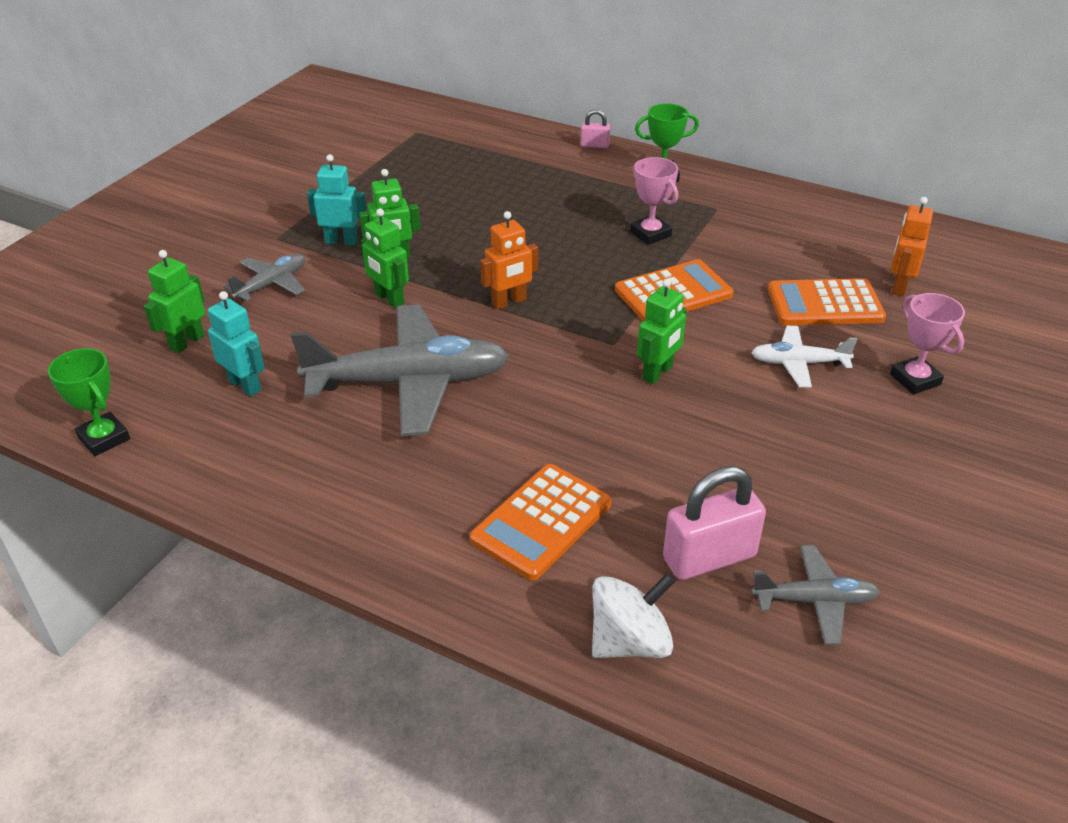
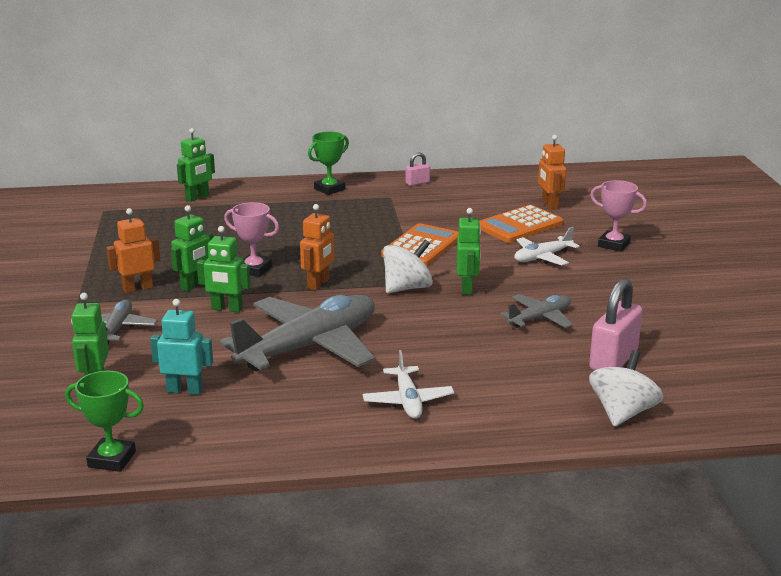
camera: 35 degrees left, 15 degrees down
(341, 241) = (138, 288): turquoise robot -> orange robot
(421, 500) = (407, 401): none -> white plane
(518, 144) = (197, 197): none -> green robot
(541, 522) = (497, 381): orange calculator -> none
(592, 345) = (407, 288): none -> white spinning top
(594, 145) = (257, 185): pink padlock -> pink padlock (417, 183)
(650, 234) = (364, 221): pink trophy -> pink trophy (254, 269)
(814, 601) = (690, 357): grey plane -> grey plane (540, 318)

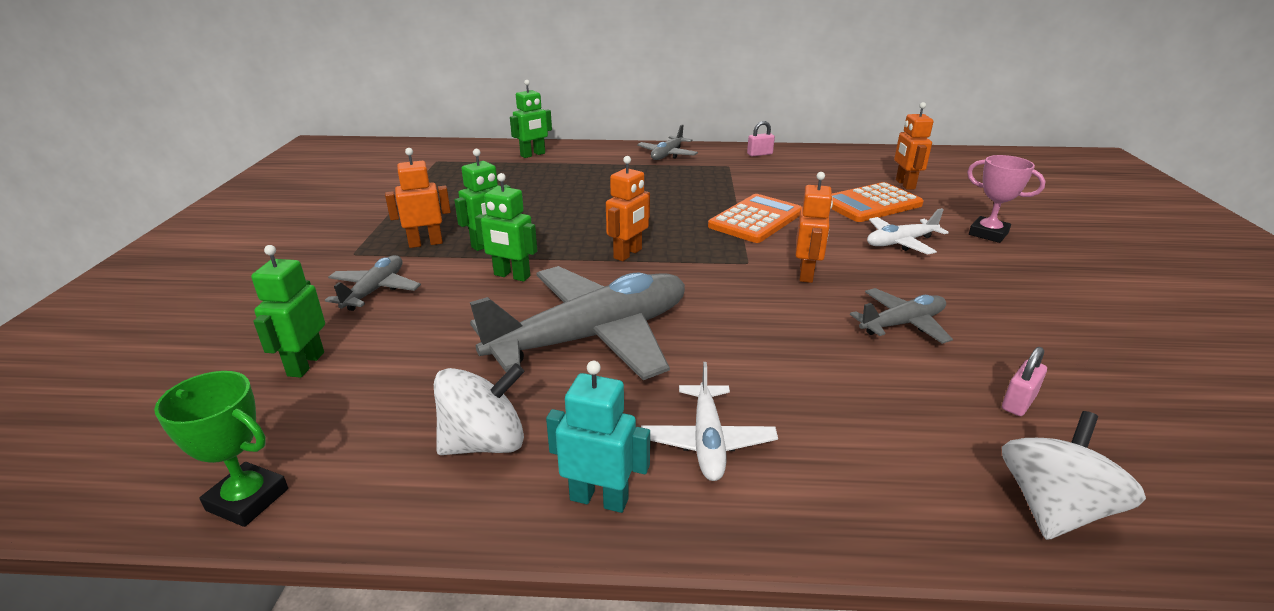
camera: 10 degrees right, 5 degrees up
(185, 390) = (409, 387): turquoise robot -> turquoise robot (599, 499)
(254, 269) = (561, 231): pink trophy -> none
(329, 189) = (667, 155): green trophy -> grey plane
(407, 288) = (732, 267): white spinning top -> white spinning top (484, 443)
(467, 288) = (806, 274): green robot -> orange robot
(613, 360) = (1018, 402): pink padlock -> pink padlock, size x0.50

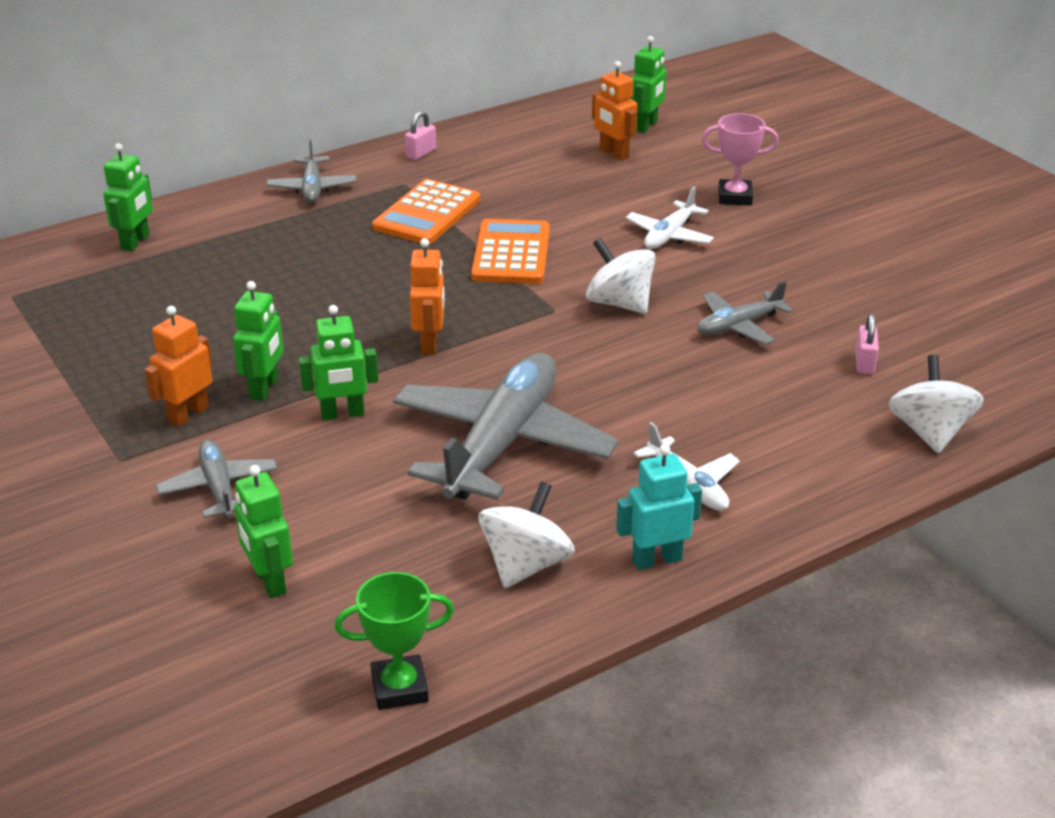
camera: 35 degrees left, 5 degrees up
(806, 274) = (619, 303): orange robot -> white spinning top
(871, 204) = (603, 193): orange calculator -> orange calculator (427, 214)
(902, 324) = (738, 326): grey plane -> grey plane turned 150 degrees counterclockwise
(949, 176) = (646, 126): none -> green robot

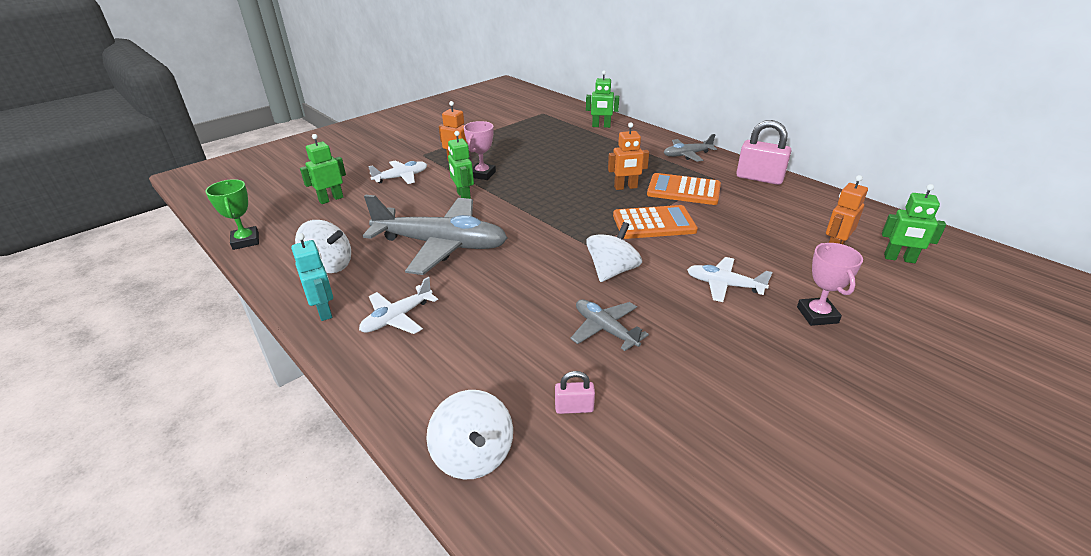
camera: 80 degrees right, 0 degrees up
(219, 488) = (401, 177): grey plane -> white plane
(265, 389) = (482, 174): green robot -> pink trophy
(421, 153) = (759, 178): pink padlock -> pink padlock, size x1.98
(430, 343) = (537, 210): orange robot -> orange robot (625, 187)
(929, 432) = (473, 455): white spinning top -> white spinning top turned 75 degrees clockwise

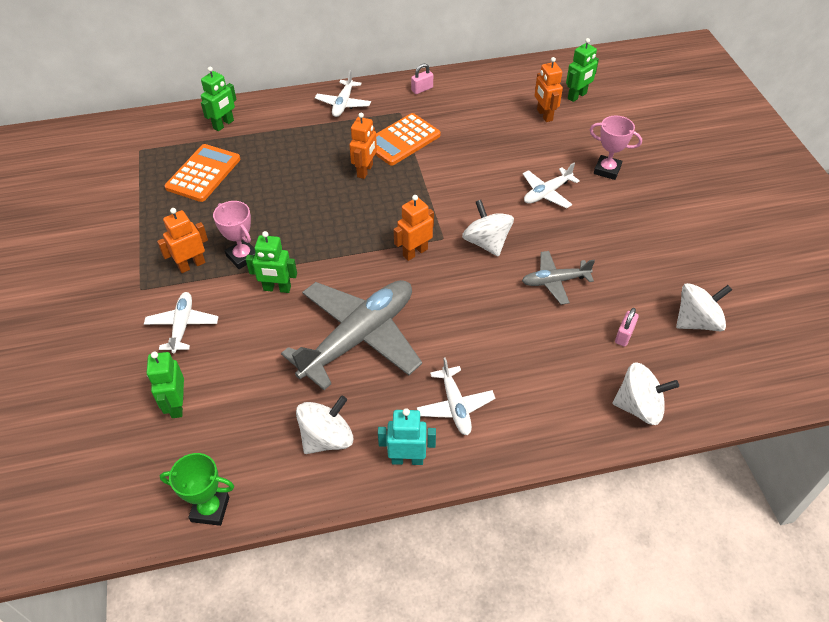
camera: 60 degrees left, 15 degrees up
(559, 239) = (415, 252): none -> orange robot
(654, 223) = (438, 185): orange calculator -> orange calculator (203, 173)
(656, 473) = (697, 321): none -> white spinning top
(687, 155) = (343, 104): grey plane -> white plane
(759, 178) = (422, 89): pink padlock -> pink padlock, size x0.50

